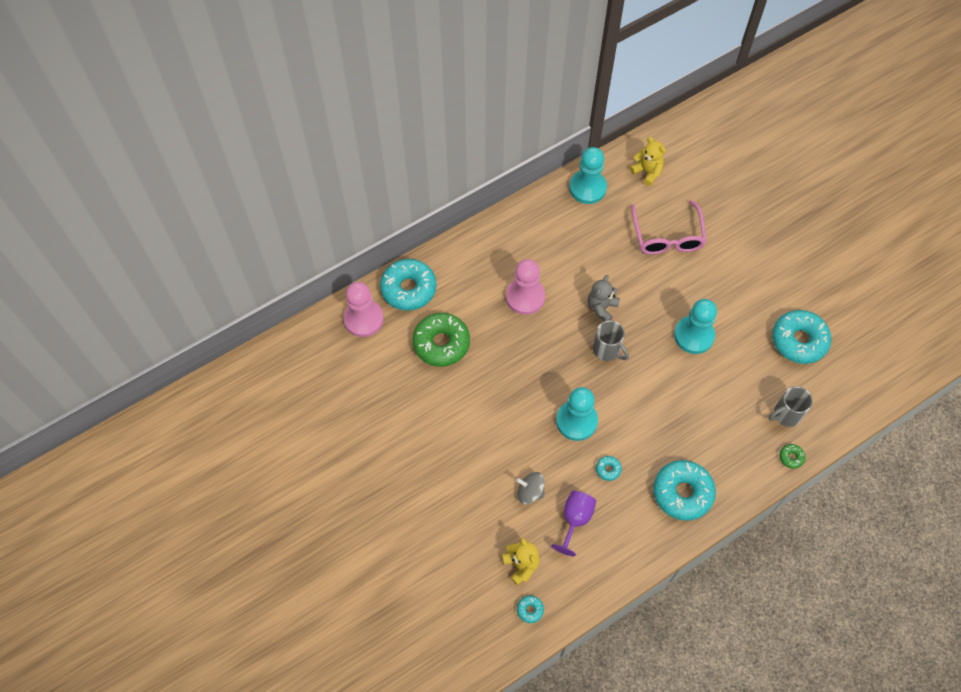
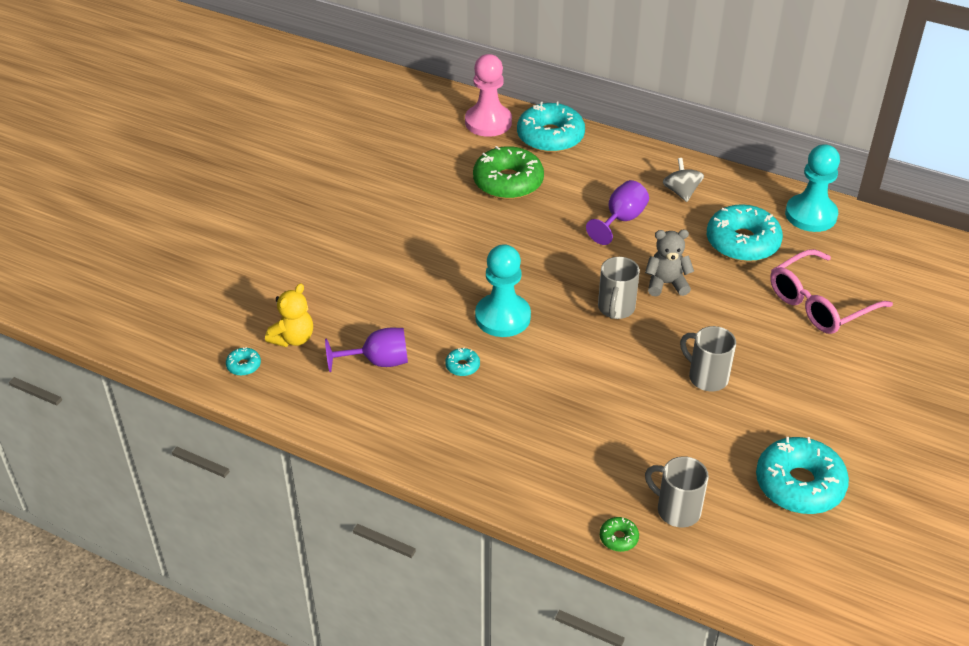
camera: 60 degrees right, 20 degrees down
(525, 297) = (621, 220): pink pawn -> purple goblet
(530, 492) = (385, 313): grey spinning top -> grey spinning top (681, 192)
(647, 172) = (888, 254): yellow teddy bear -> none
(682, 493) = (483, 444): turquoise donut -> turquoise donut (742, 242)
(694, 335) = (707, 377): turquoise pawn -> grey mug

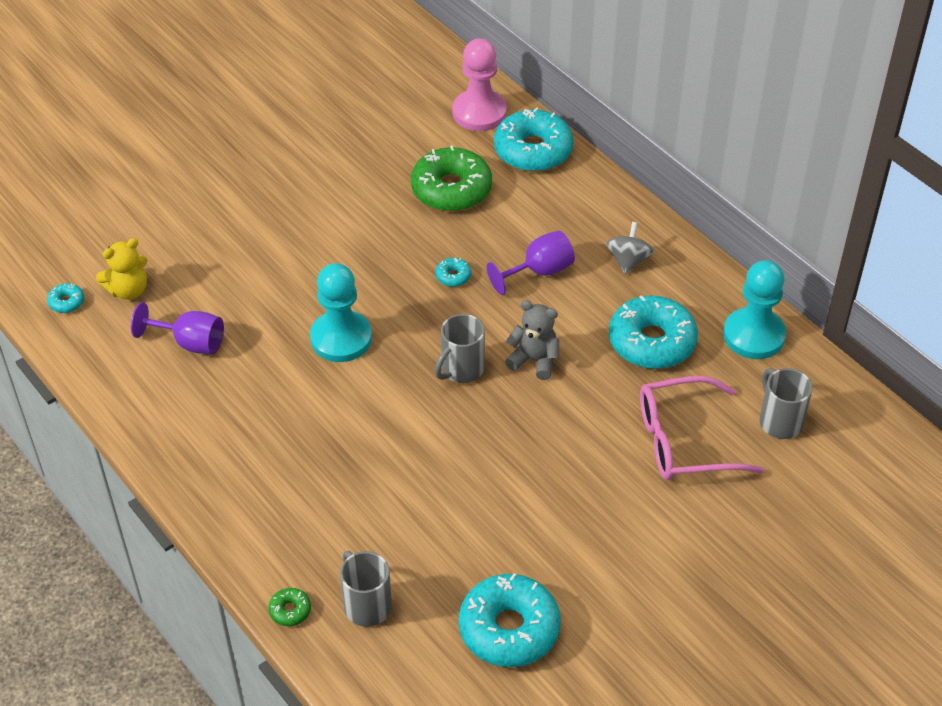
camera: 25 degrees right, 5 degrees up
(462, 366) = (266, 376): turquoise donut -> turquoise donut (453, 276)
(707, 377) = (500, 478): grey mug -> grey mug (779, 421)

